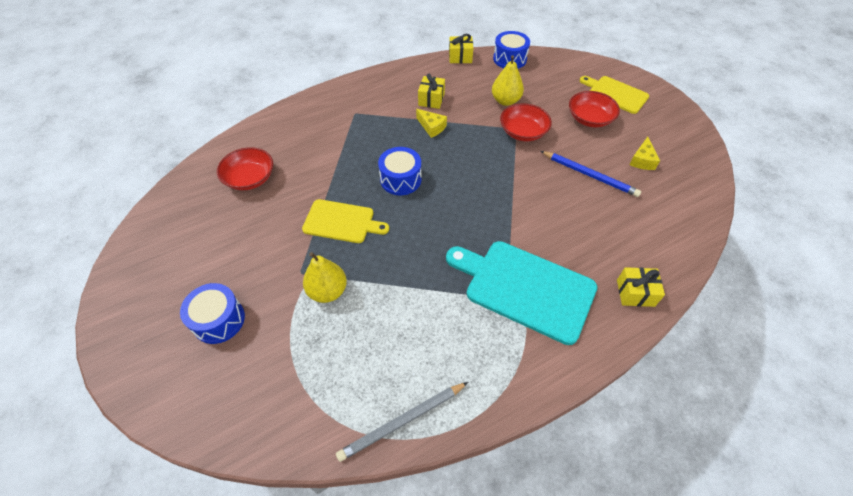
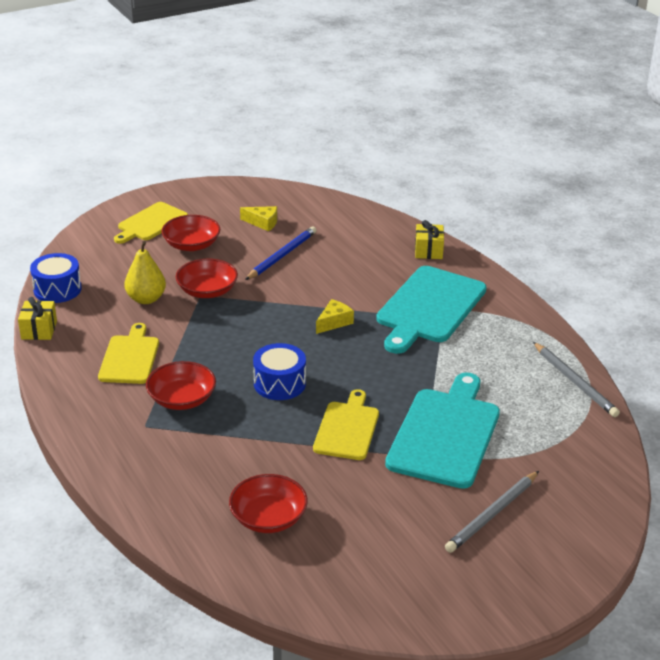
camera: 90 degrees left, 20 degrees down
(219, 320) = (492, 514): blue drum -> grey pencil
(328, 291) = (445, 434): yellow pear -> turquoise cutting board
(383, 128) = (182, 399): none -> red bowl
(431, 99) = (130, 357): yellow gift -> yellow cutting board
(432, 127) = (187, 358): yellow cheese -> yellow cheese (334, 322)

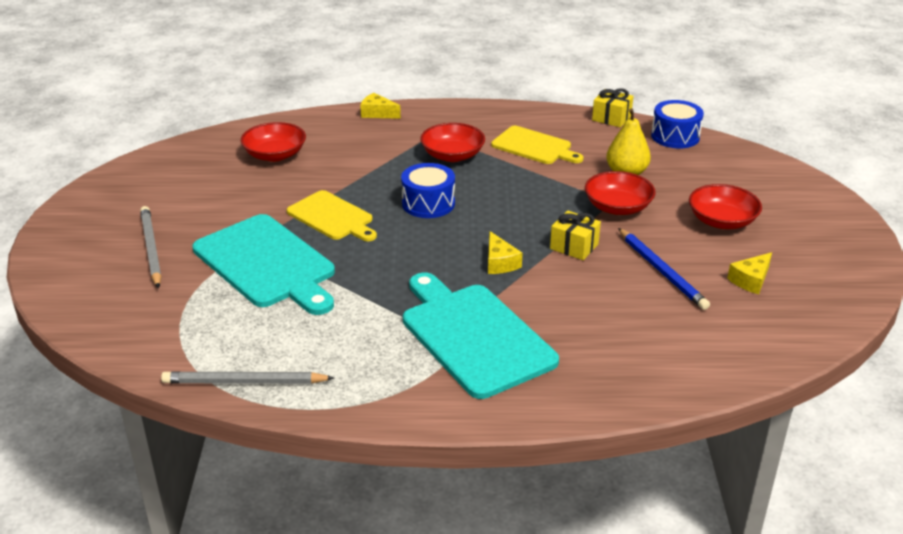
camera: 120 degrees right, 0 degrees up
(122, 483) = (377, 113): none -> yellow cheese
(150, 223) = (787, 208): yellow cutting board -> none
(428, 251) = (602, 388): yellow gift -> yellow gift (574, 246)

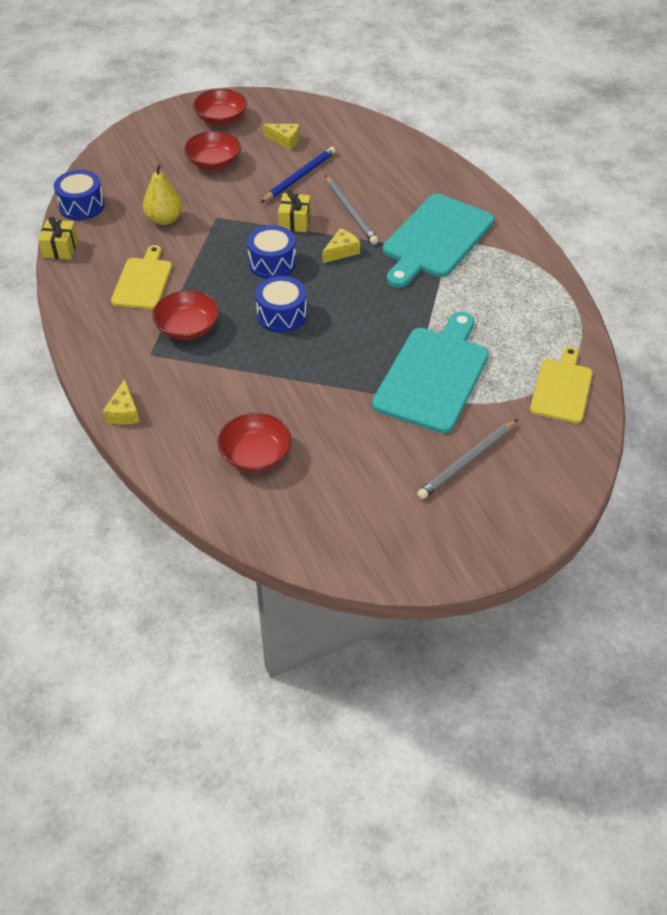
camera: 115 degrees left, 15 degrees up
(244, 382) = (567, 325): grey pencil -> grey pencil (351, 212)
(332, 217) = (340, 365): yellow cutting board -> yellow cutting board (561, 388)
(511, 216) = (272, 263): none -> blue drum
(618, 207) = (223, 213): red bowl -> red bowl (221, 118)

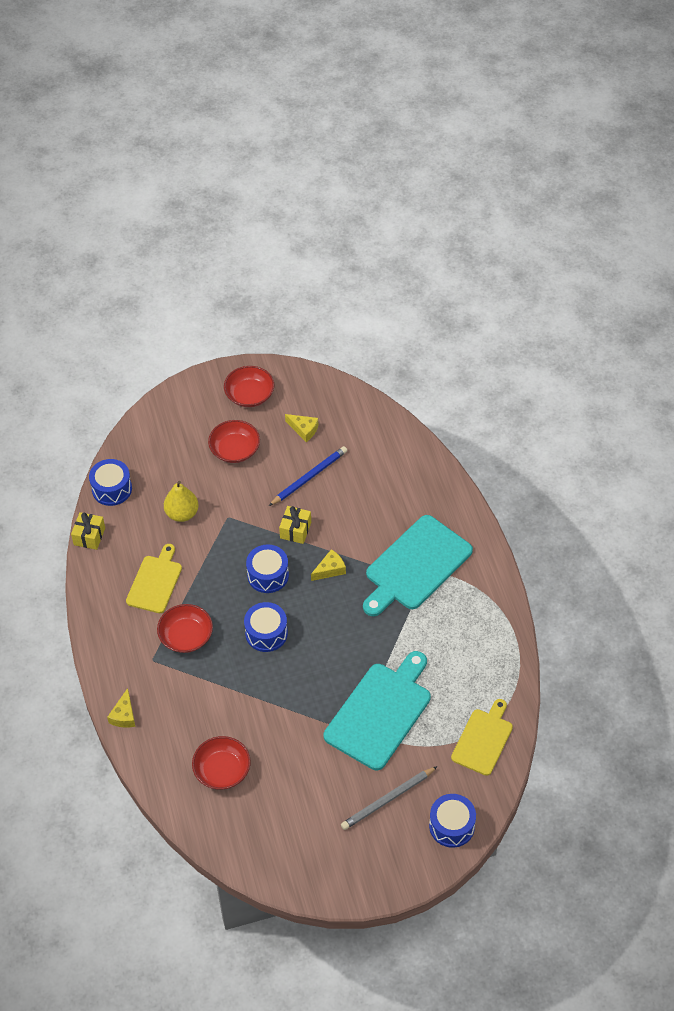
camera: 10 degrees right, 5 degrees up
(351, 212) = (347, 525): grey pencil -> none
(553, 480) = (452, 826): none -> blue drum

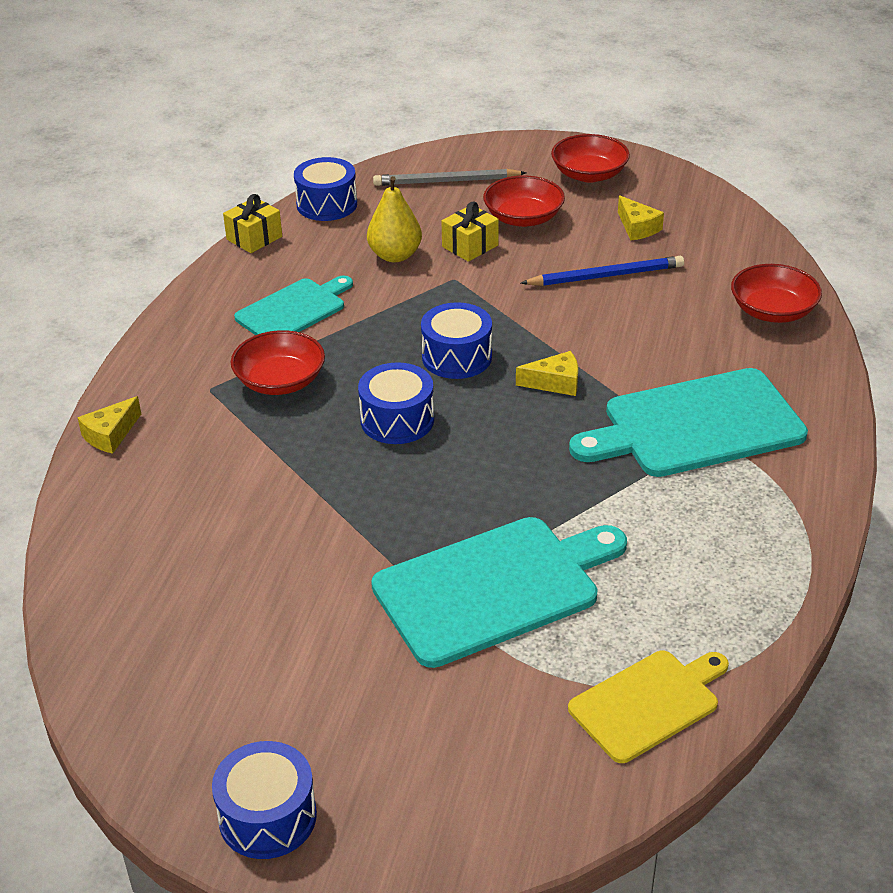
camera: 30 degrees right, 15 degrees down
(155, 582) = (294, 310): yellow cutting board -> turquoise cutting board
(222, 770) = (181, 558): red bowl -> red bowl (772, 311)
(295, 530) = (539, 323): yellow gift -> yellow gift (470, 246)
(388, 800) = (408, 718): grey pencil -> grey pencil (446, 181)
(452, 826) = (492, 814): blue drum -> blue drum (267, 817)

